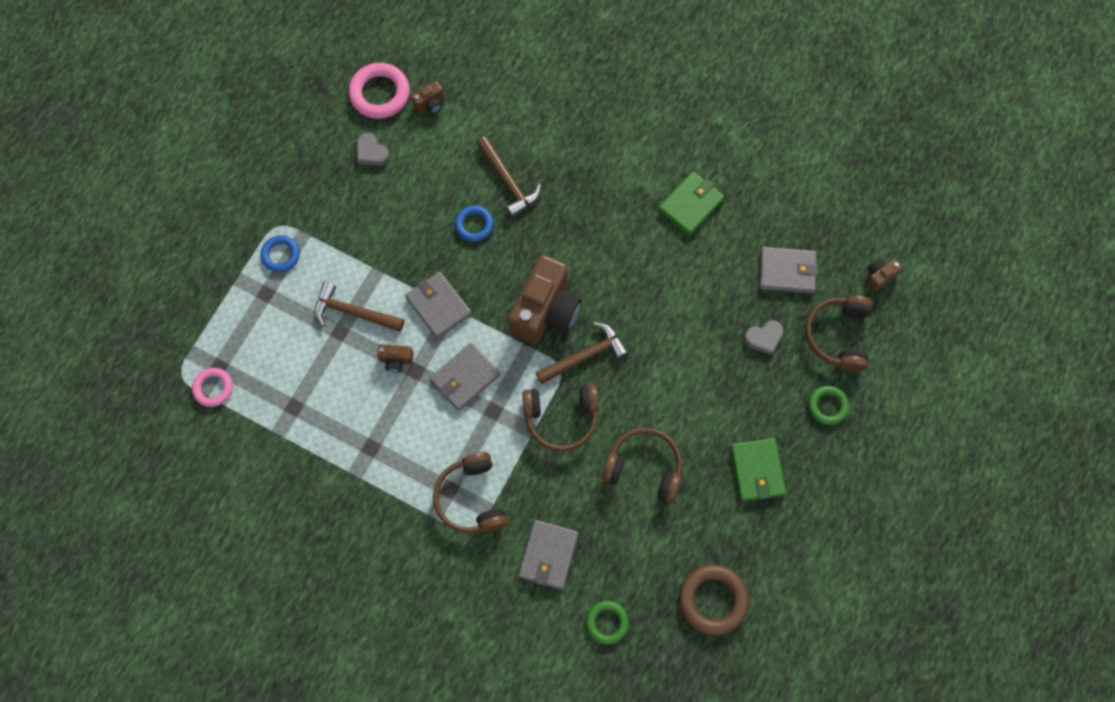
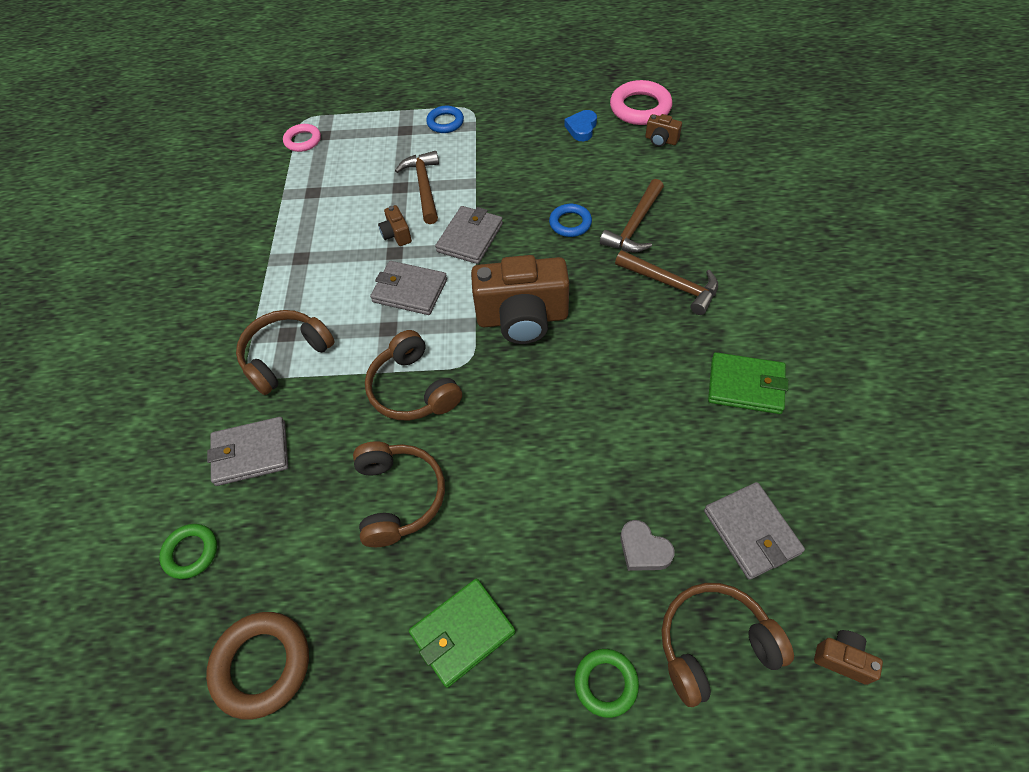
camera: 65 degrees right, 15 degrees down
(371, 152) = (581, 128): grey heart -> blue heart
(585, 356) = (496, 375): brown hammer -> brown hammer (671, 284)

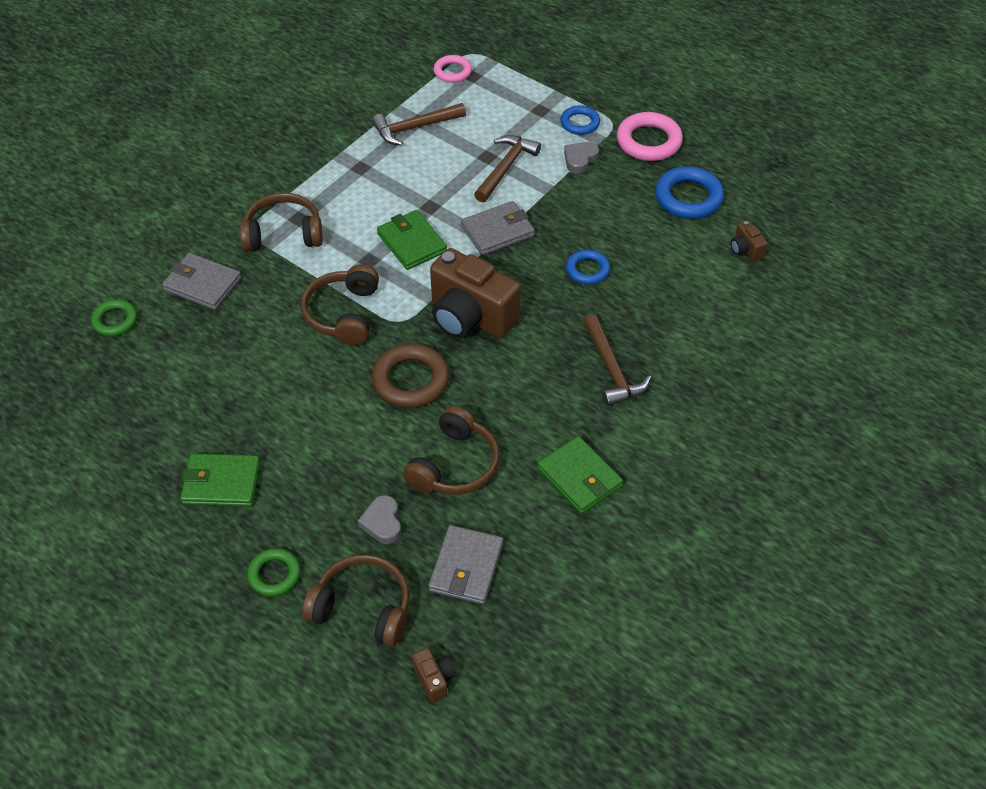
camera: 35 degrees right, 5 degrees down
(262, 665) = (96, 414): brown ring -> brown ring (411, 380)
(396, 235) = (446, 194): brown camera -> none
(399, 497) = (264, 377): brown headphones -> brown headphones (455, 465)
(410, 291) = (412, 243): grey wallet -> green wallet
(474, 148) = (580, 159): none -> grey heart
(581, 128) = (688, 197): blue heart -> blue ring
(635, 225) = (637, 305): brown hammer -> brown hammer (415, 128)
(640, 108) = (762, 210): pink ring -> pink ring (648, 141)

